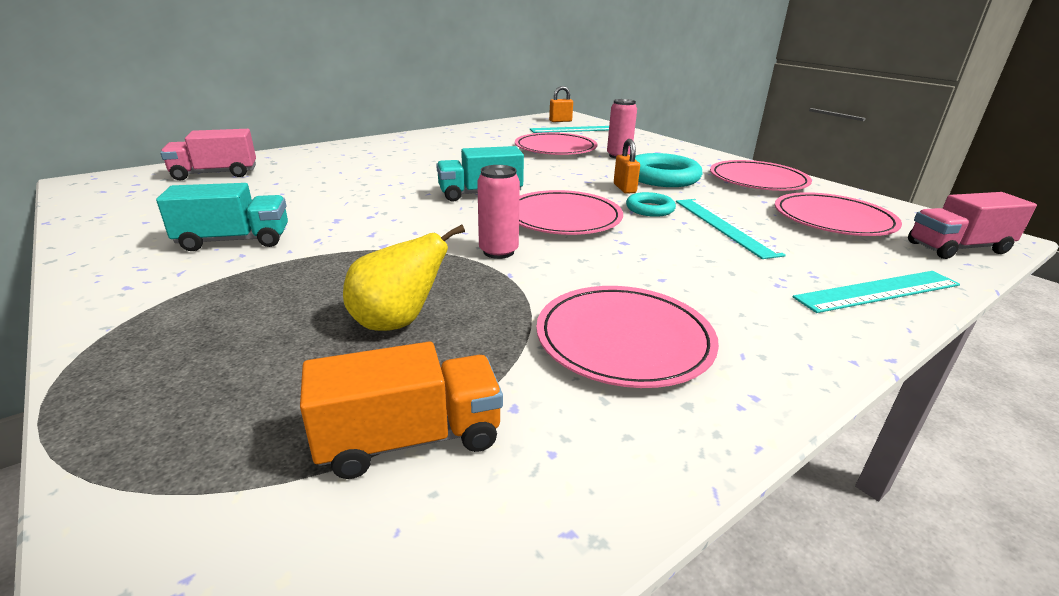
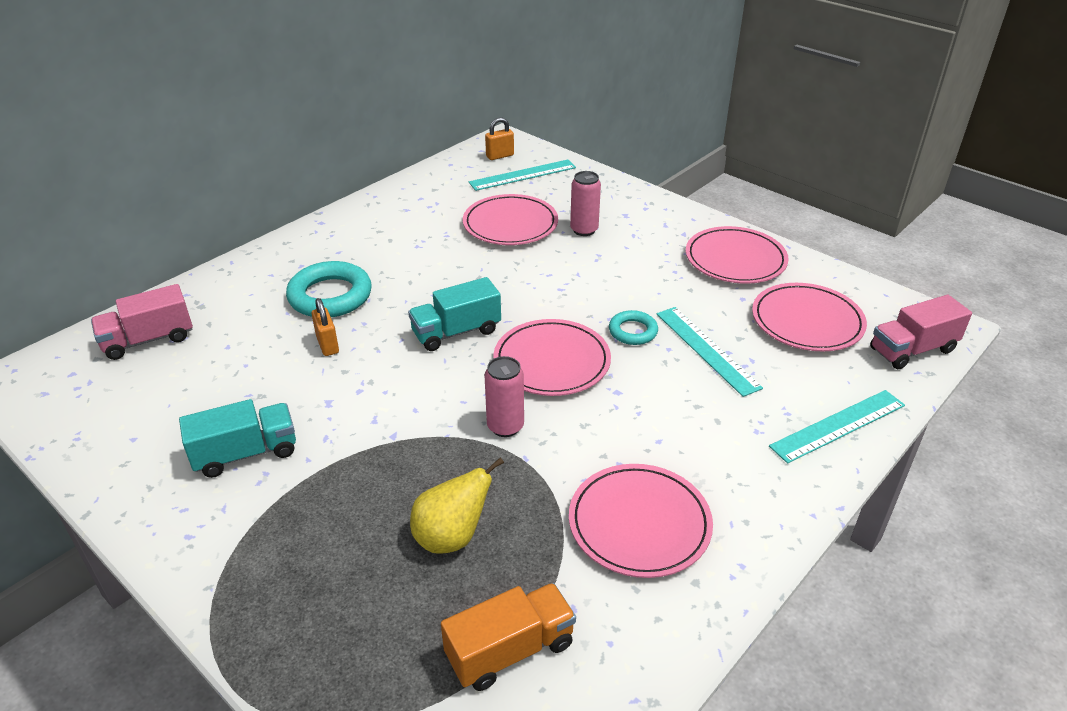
camera: 10 degrees left, 10 degrees up
(624, 188) = (602, 297): orange padlock -> orange padlock (327, 345)
(662, 177) = (637, 268): turquoise ring -> turquoise ring (330, 296)

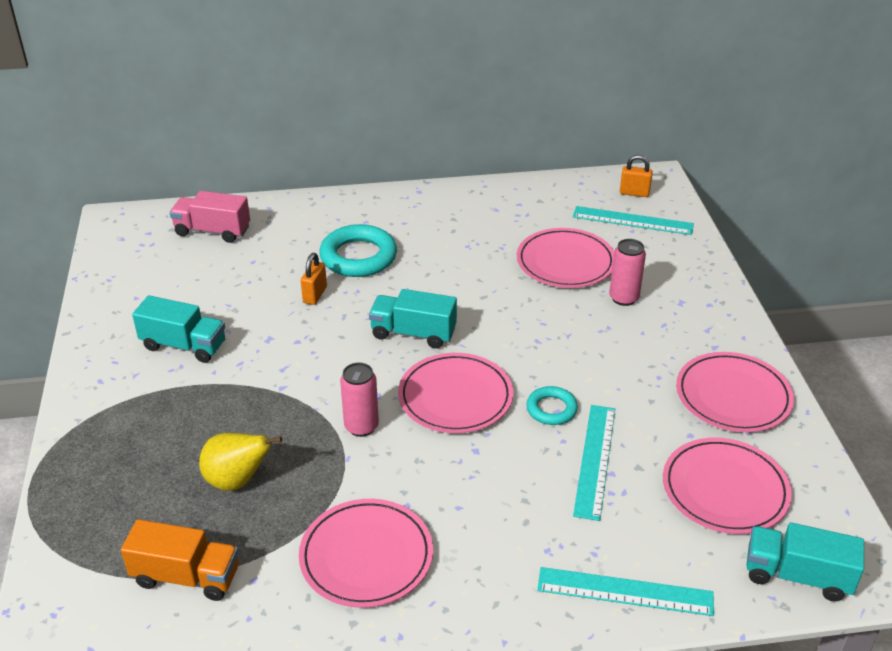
camera: 40 degrees right, 0 degrees up
(912, 350) = (797, 576): pink truck -> turquoise truck

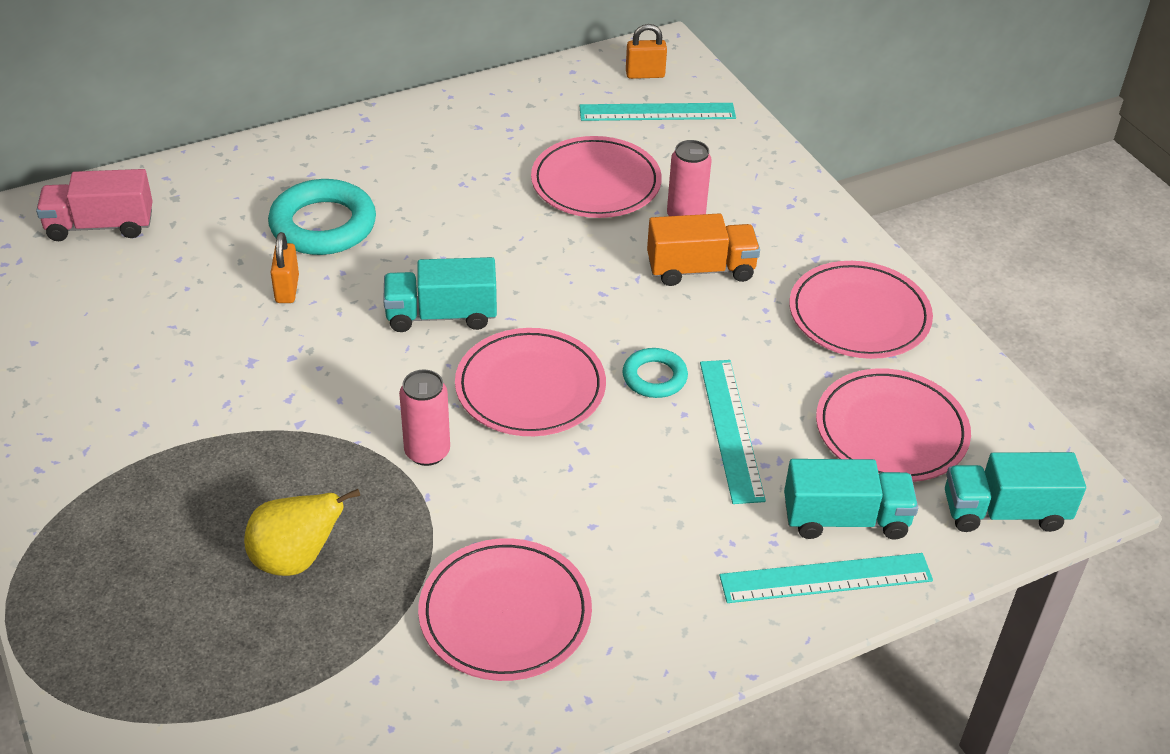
camera: 20 degrees left, 5 degrees up
(184, 345) = (136, 395): turquoise truck -> turquoise truck (845, 519)
(186, 576) = (285, 698): orange truck -> orange truck (700, 269)

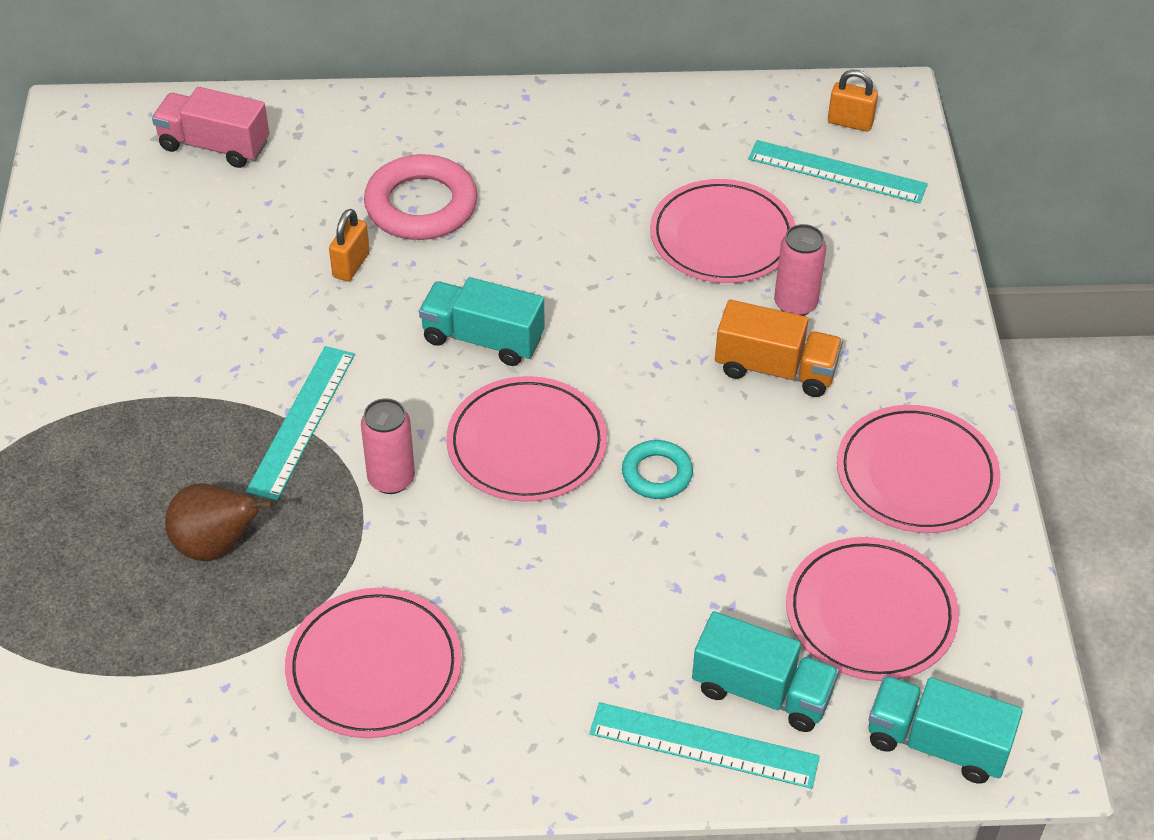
camera: 25 degrees right, 5 degrees up
(296, 559) = (216, 546): yellow pear -> brown pear
(323, 225) = (421, 205): turquoise ring -> pink ring
(731, 429) = (702, 556): turquoise ruler -> turquoise ruler (302, 421)

